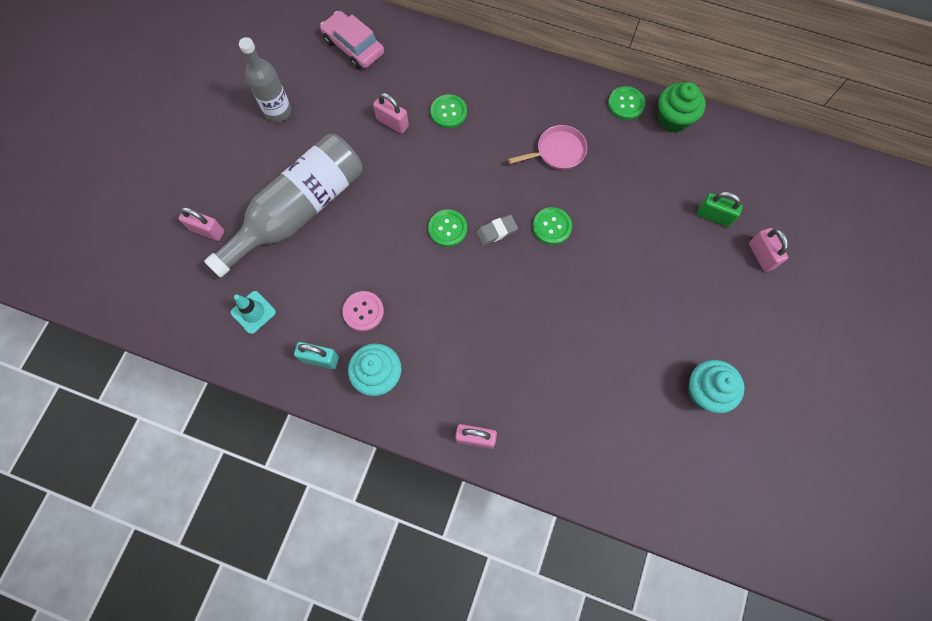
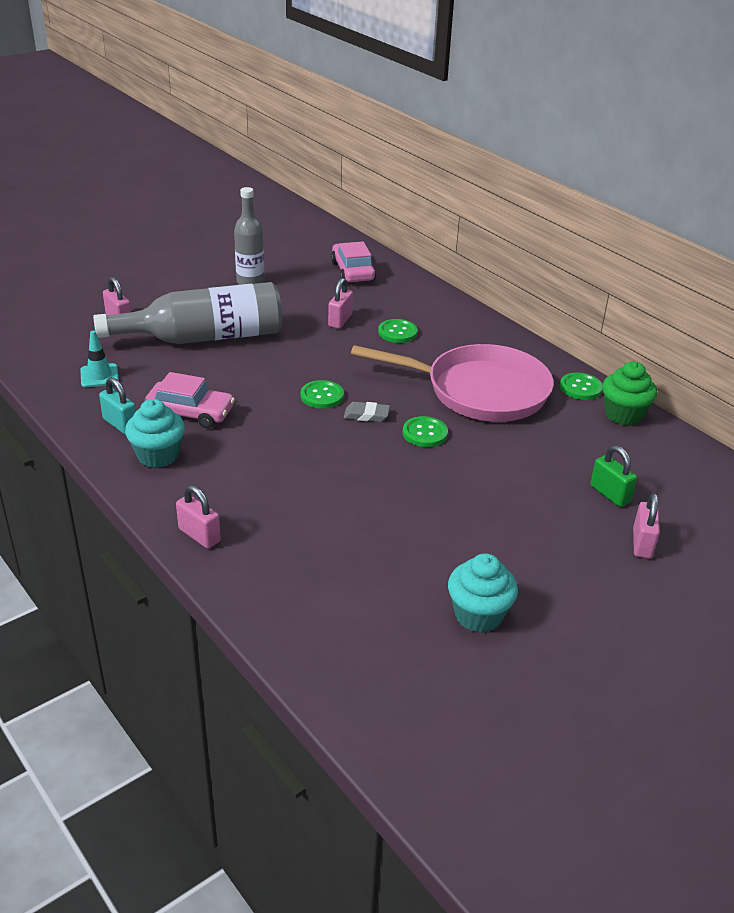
camera: 30 degrees right, 35 degrees down
(363, 311) = (190, 413): pink button -> pink car
(392, 123) = (340, 320): pink padlock -> pink padlock turned 45 degrees clockwise
(557, 151) = (479, 391): pink pan -> pink pan, size x2.18

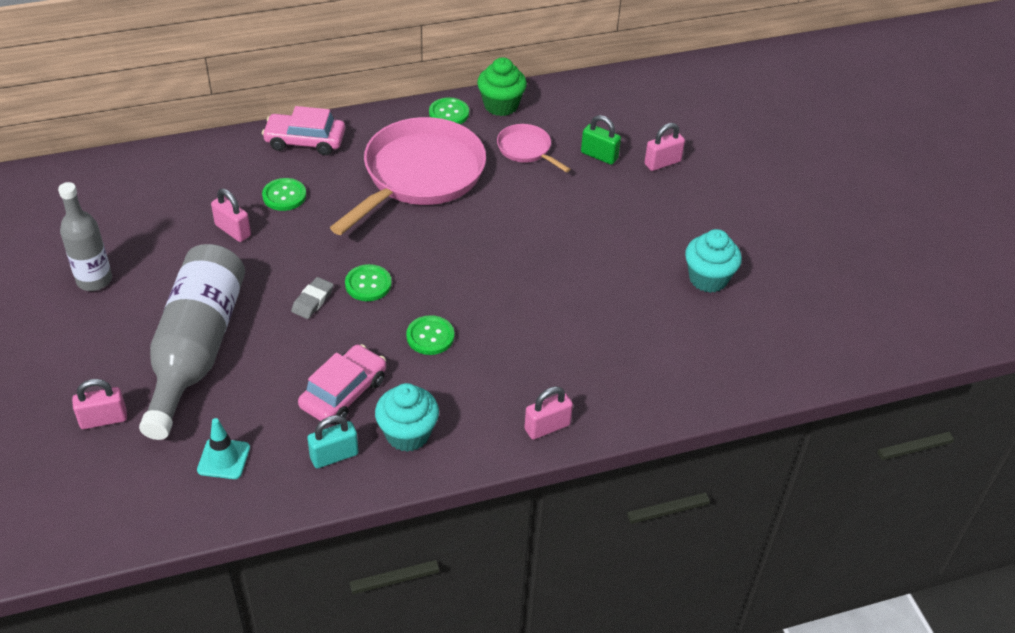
camera: 70 degrees left, 10 degrees up
(352, 271) = (133, 190): pink car -> pink car (305, 141)
(366, 415) = (418, 262): grey eraser -> grey eraser (313, 301)
(425, 433) = (466, 232): green button -> green button (430, 336)
(573, 444) = (526, 150): none -> pink pan
(610, 494) = (599, 155): green padlock -> green padlock turned 45 degrees clockwise
(642, 543) = (662, 163): pink padlock -> pink padlock turned 60 degrees counterclockwise

